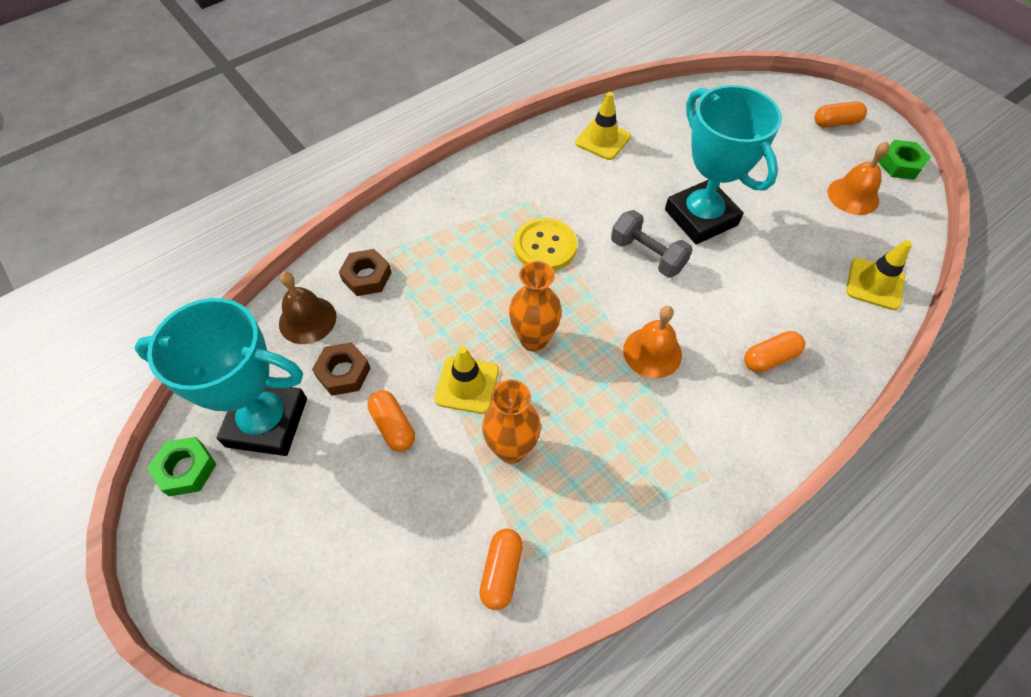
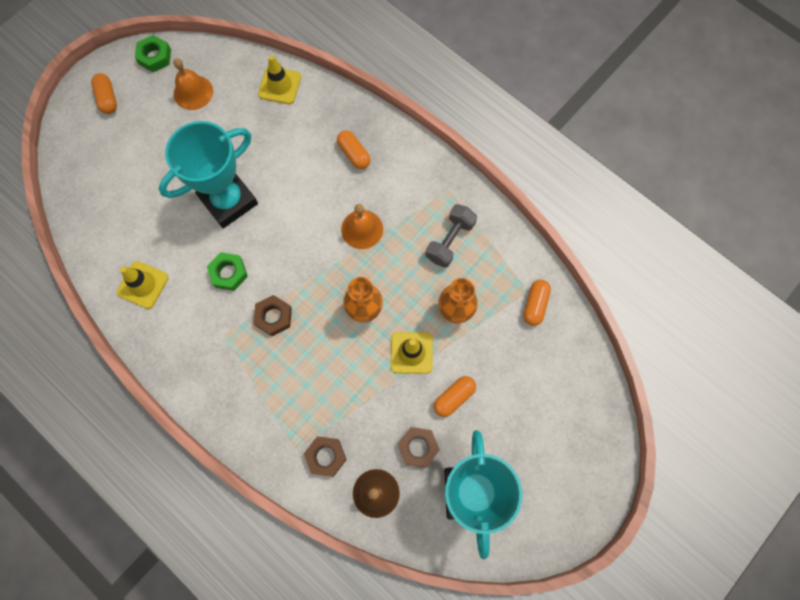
camera: 100 degrees left, 15 degrees up
(186, 469) = (517, 539): green nut -> green nut (228, 273)
(501, 572) = (535, 305): orange capsule -> orange capsule turned 75 degrees counterclockwise
(545, 246) = (273, 317): yellow button -> brown nut
(647, 255) = (273, 238): grey dumbbell -> grey dumbbell (450, 241)

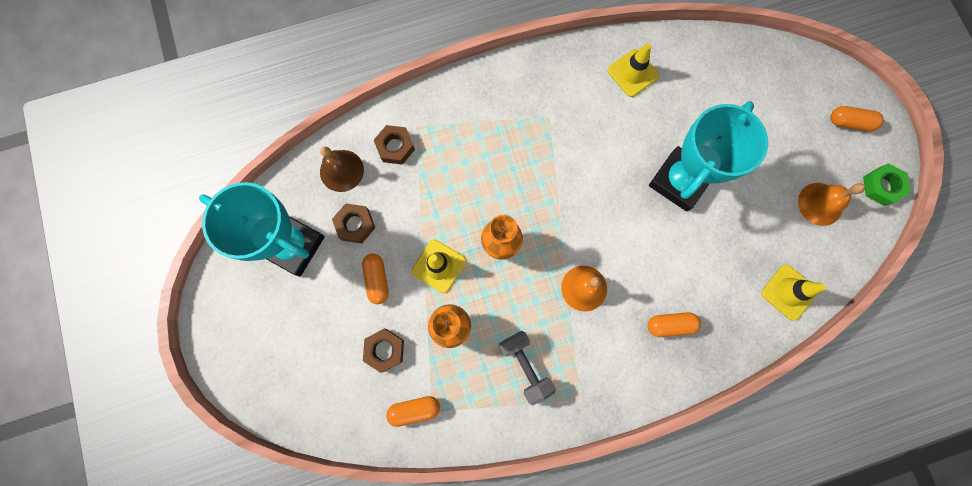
camera: 120 degrees right, 5 degrees up
(228, 201) = (679, 181): turquoise trophy -> turquoise trophy turned 45 degrees clockwise
(228, 273) = (604, 147): green nut -> none
(273, 317) = (541, 165): brown nut -> brown nut (384, 350)
(535, 305) = (414, 409): orange capsule -> orange capsule turned 60 degrees counterclockwise

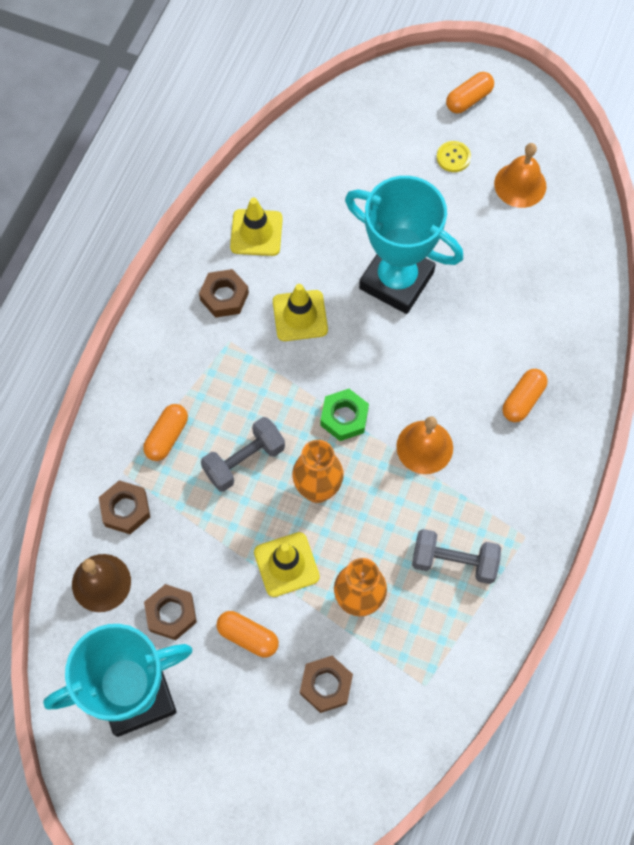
camera: 50 degrees left, 10 degrees down
(414, 409) = (409, 702): orange capsule -> orange capsule (167, 436)
(482, 188) = (244, 460): none -> grey dumbbell
(574, 90) = (224, 296): none -> brown nut
(679, 181) = (396, 280): turquoise trophy -> turquoise trophy turned 45 degrees counterclockwise
(788, 292) = (576, 277): yellow traffic cone -> yellow traffic cone (300, 316)
(798, 146) = (453, 157): none -> yellow button
(881, 186) = (547, 124): green nut -> green nut (344, 417)

